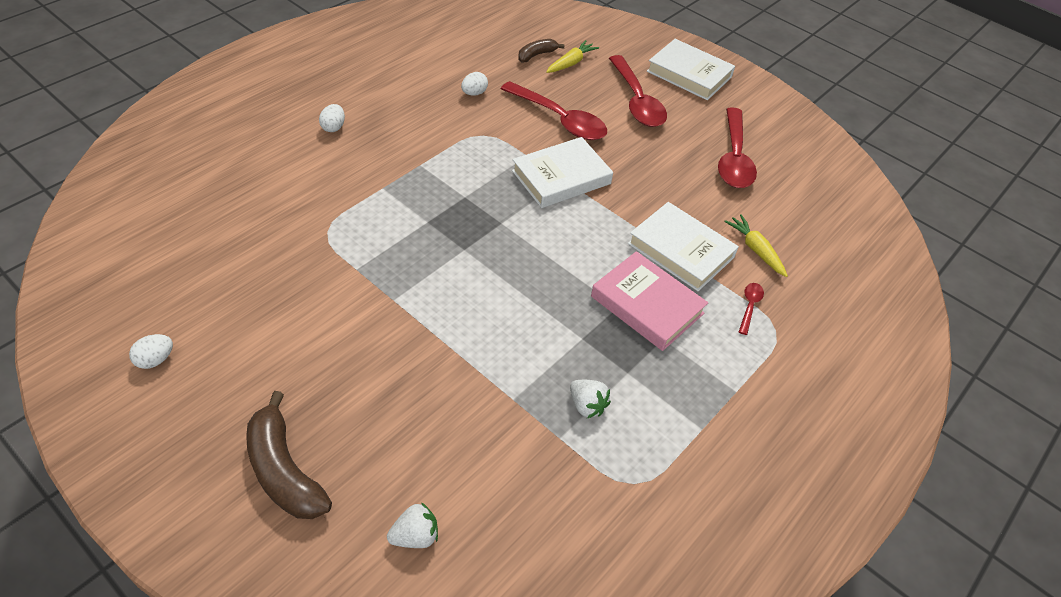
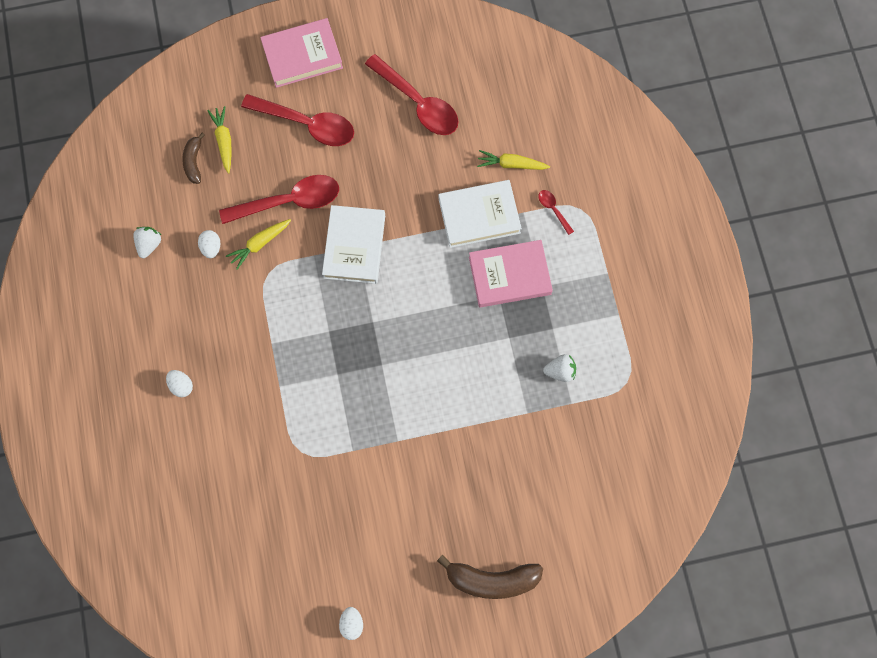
camera: 50 degrees left, 25 degrees up
(415, 536) = (582, 527): white strawberry -> white strawberry (149, 244)
(505, 119) = (260, 244): none -> yellow carrot
(689, 74) = (302, 55): white book -> pink book

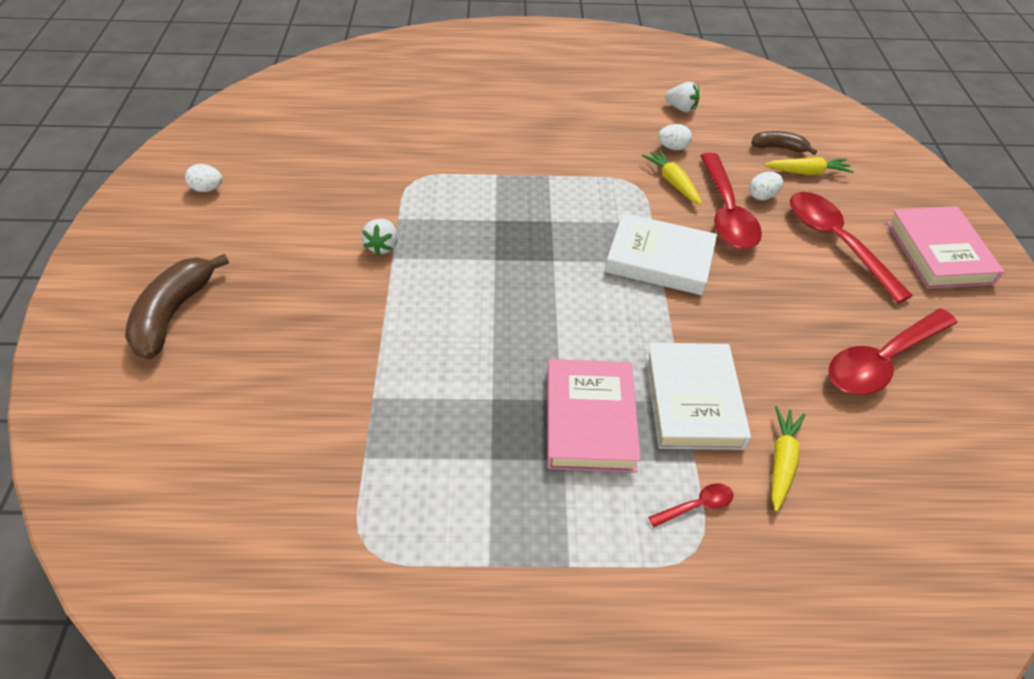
camera: 100 degrees right, 25 degrees down
(181, 385) = (520, 111): white egg -> white egg (762, 196)
(307, 124) = (836, 242): red spoon -> red spoon turned 120 degrees clockwise
(560, 371) = (419, 453): white strawberry -> white strawberry (382, 246)

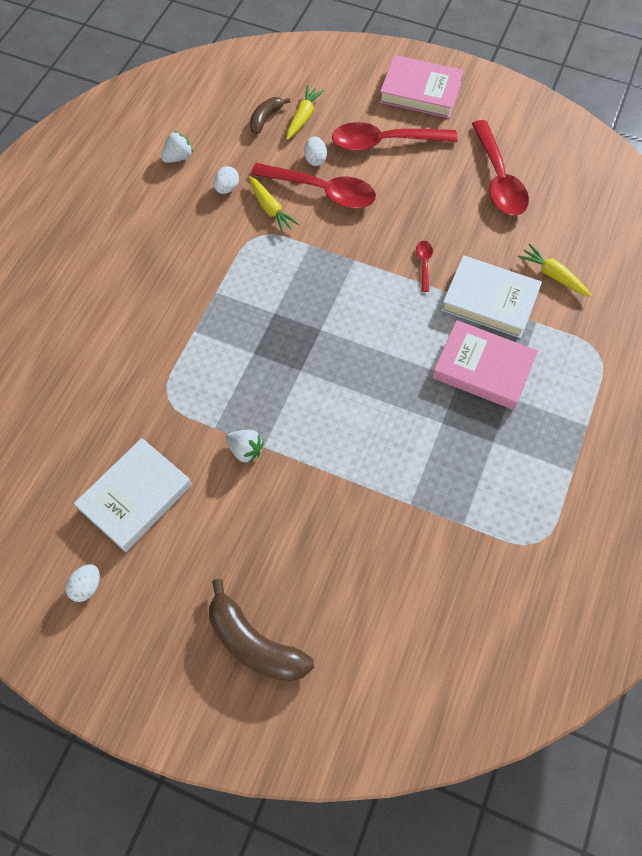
camera: 65 degrees left, 15 degrees up
(659, 260) = (352, 258): white book -> white book (136, 497)
(673, 182) = (270, 209): yellow carrot -> yellow carrot turned 120 degrees counterclockwise
(696, 506) = (568, 337): red spoon -> red spoon (424, 264)

